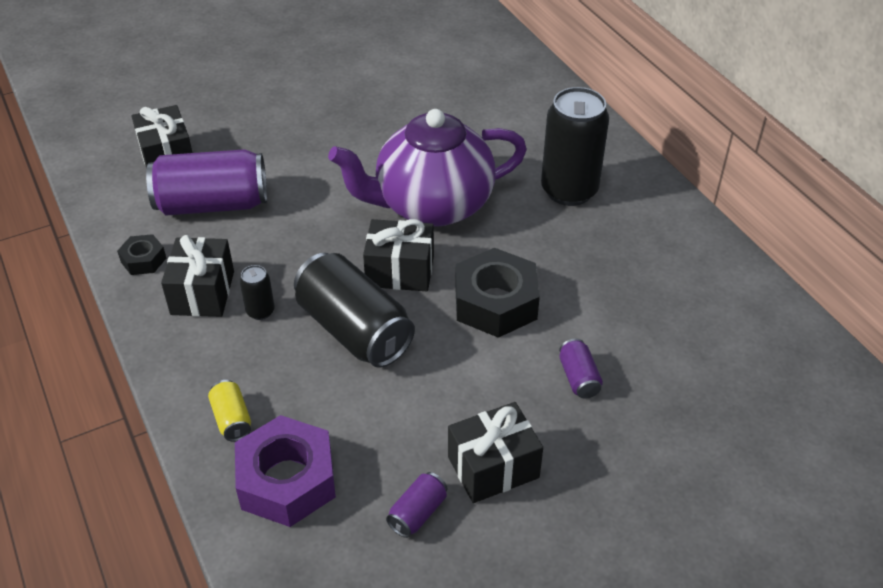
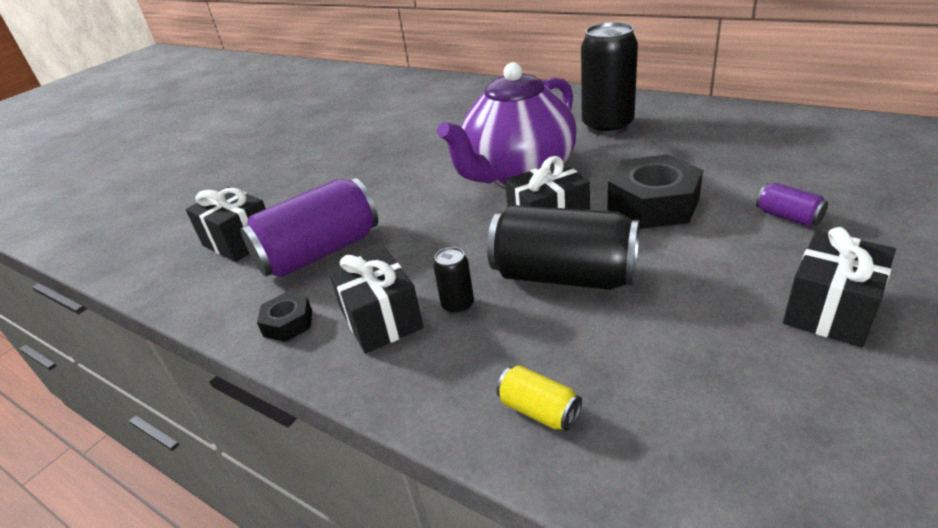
camera: 25 degrees left, 10 degrees down
(287, 480) = (670, 435): purple nut -> none
(417, 513) = (831, 386): purple can -> none

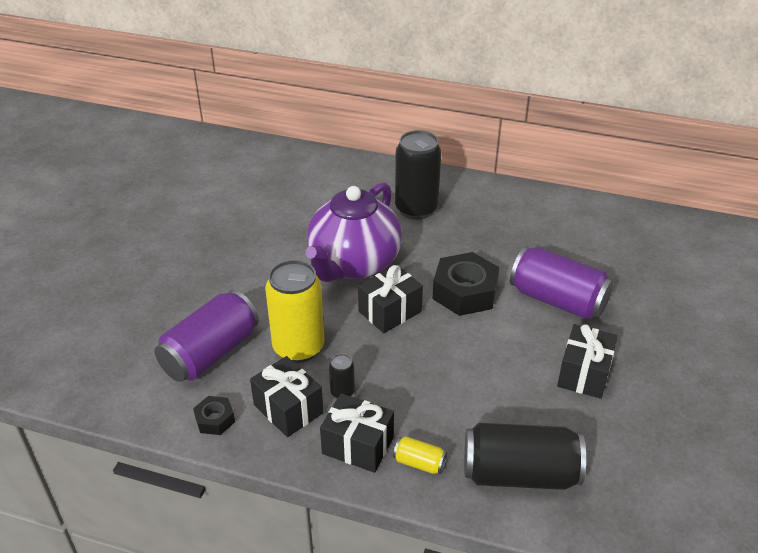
camera: 20 degrees left, 5 degrees up
(239, 241) = (129, 346): black gift -> black gift (358, 445)
(422, 252) = (298, 347): none -> yellow can
(564, 276) = (413, 361): black can -> black can (519, 474)
(788, 217) = (557, 300): purple can -> purple can, size x2.25

